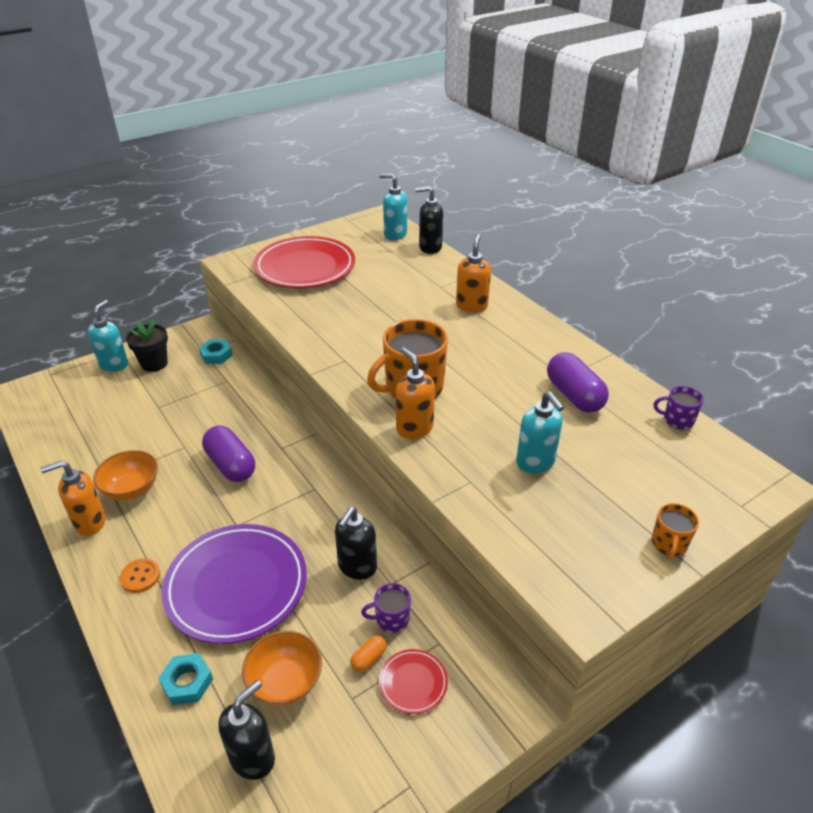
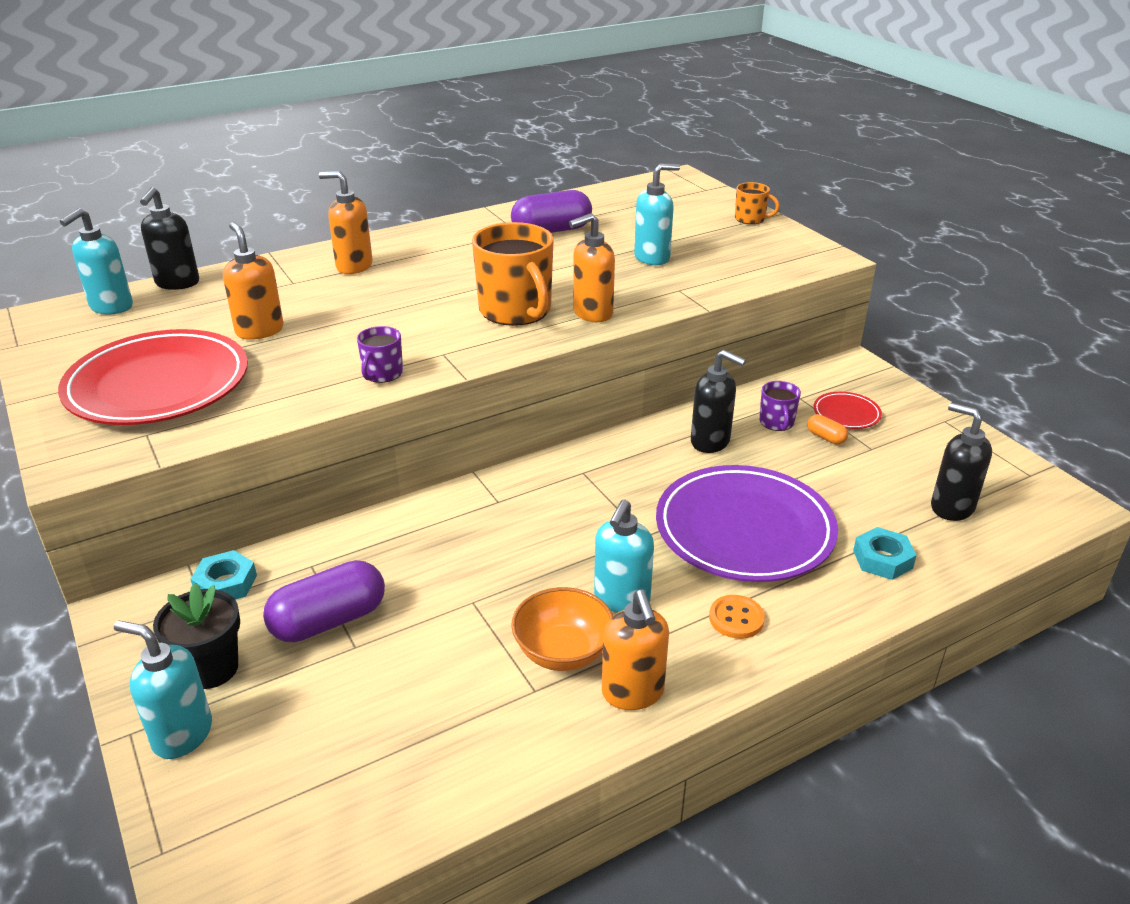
camera: 85 degrees left, 5 degrees down
(172, 514) = (621, 599): none -> turquoise soap dispenser
(231, 465) = (525, 547): purple capsule -> purple capsule (329, 621)
(285, 682) = (864, 489): orange bowl -> none
(370, 286) = (259, 331): none -> orange soap dispenser
(677, 420) = (597, 195): purple mug -> purple mug (382, 374)

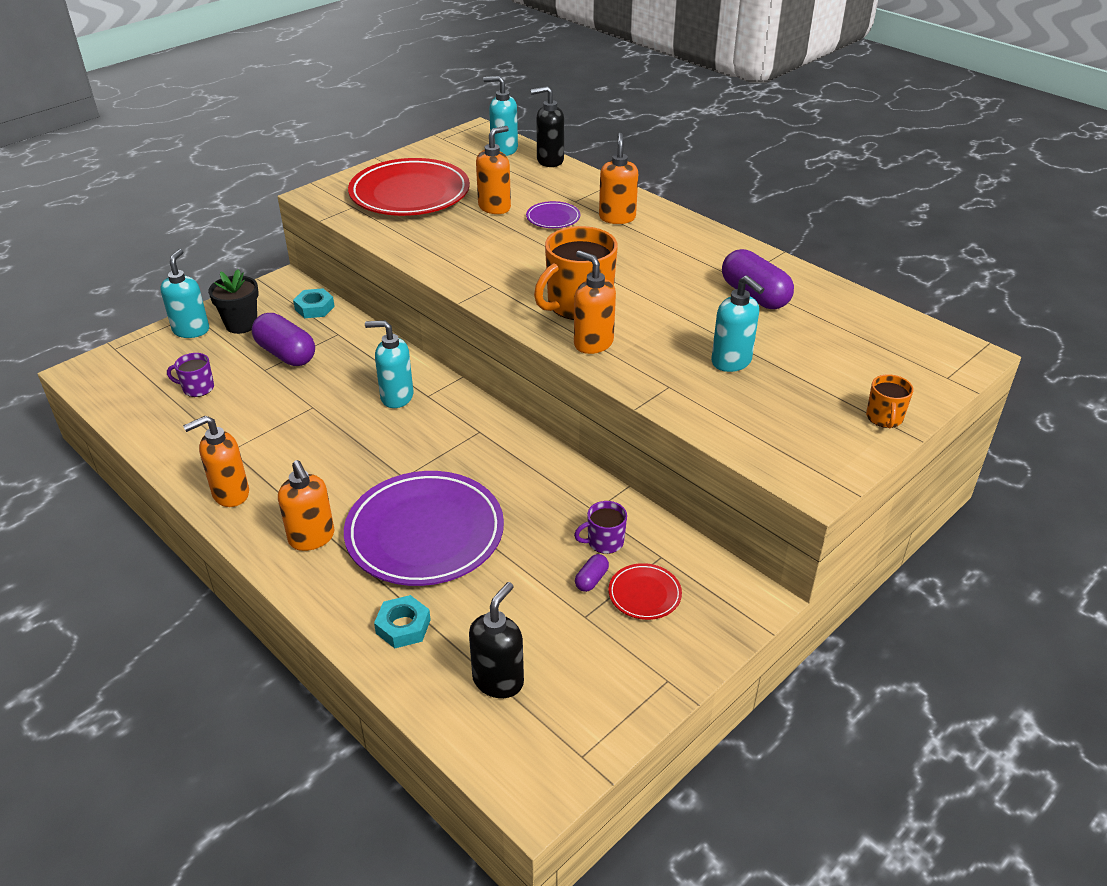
camera: 75 degrees right, 5 degrees up
(321, 300) = (553, 218): none -> purple plate
(382, 374) = (452, 267): purple mug -> purple mug (197, 388)
(563, 652) = (267, 456): orange bowl -> none
(621, 599) = (325, 475): turquoise soap dispenser -> turquoise soap dispenser (396, 397)
(710, 442) = (552, 500): black soap dispenser -> none
(736, 618) = (312, 538): orange button -> orange soap dispenser
(826, 437) = (591, 579): orange capsule -> purple capsule

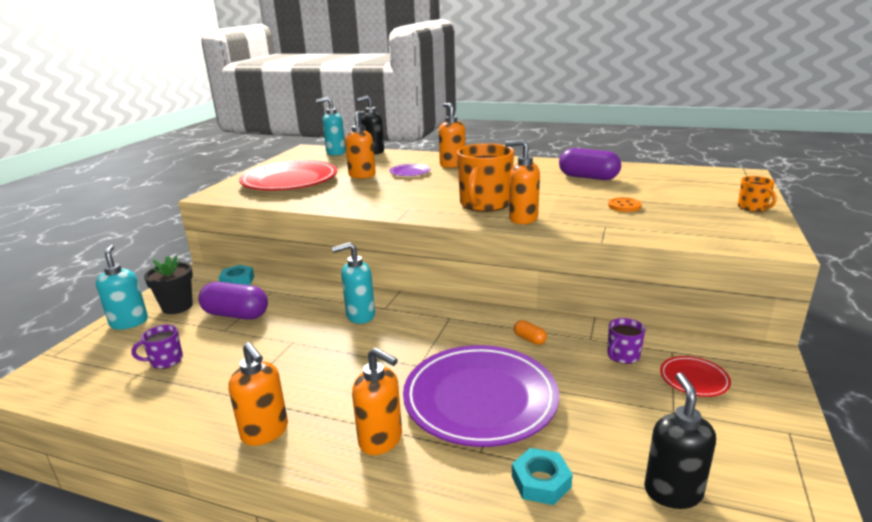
camera: 25 degrees left, 15 degrees down
(230, 494) = (265, 432): orange soap dispenser -> orange soap dispenser turned 75 degrees counterclockwise
(532, 487) = (529, 339): none -> orange capsule
(591, 579) = (645, 384): purple capsule -> none
(731, 362) = (624, 206): turquoise soap dispenser -> orange button

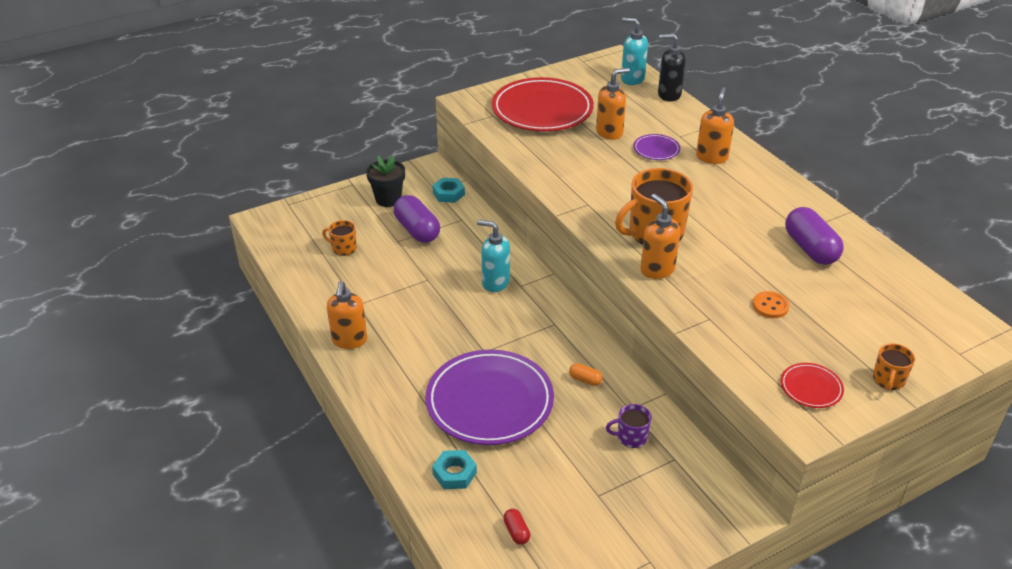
camera: 40 degrees right, 15 degrees up
(129, 322) = (349, 198): turquoise soap dispenser -> none
(166, 360) = (343, 248): purple mug -> orange mug
(381, 440) = (402, 388): orange soap dispenser -> none
(529, 339) = (585, 380): orange capsule -> orange capsule turned 60 degrees counterclockwise
(672, 491) = (516, 532): black soap dispenser -> red capsule
(694, 379) = (651, 487): red plate -> red plate (811, 388)

